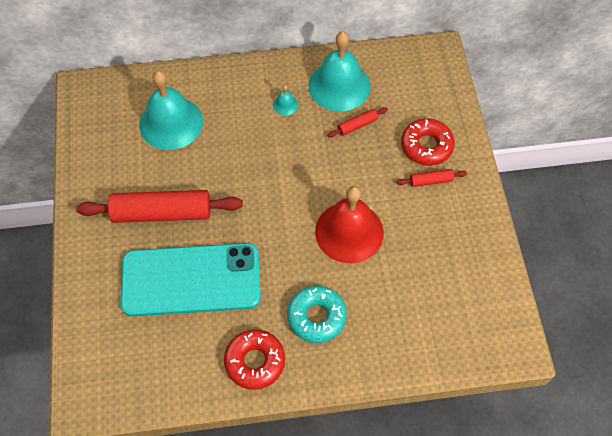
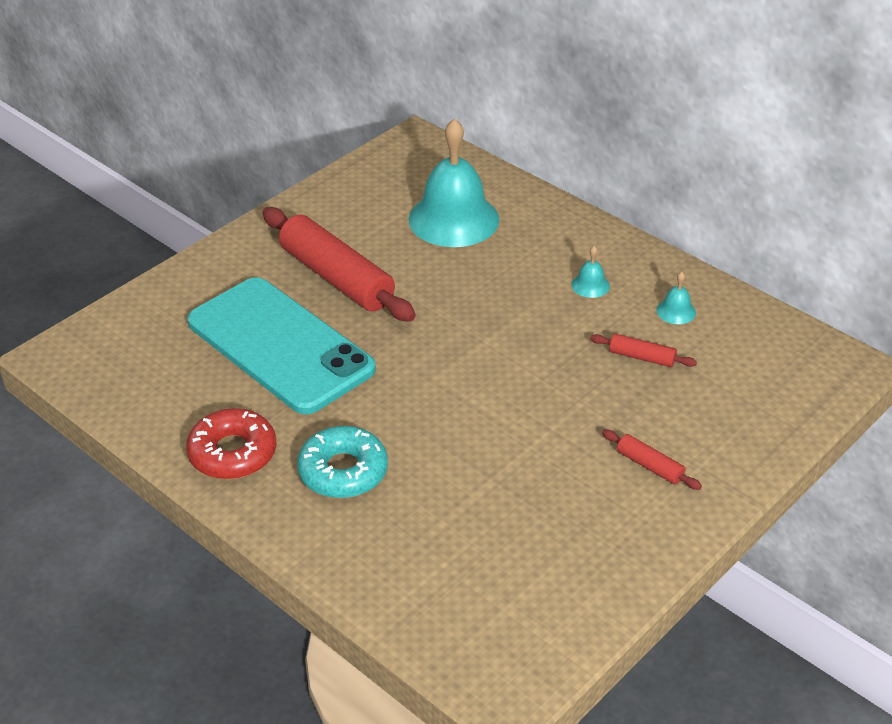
camera: 50 degrees right, 20 degrees down
(339, 85) = (676, 311): turquoise bell -> turquoise bell, size x0.40
(349, 232) = (487, 434): red bell -> none
(426, 146) = (694, 433): red donut -> none

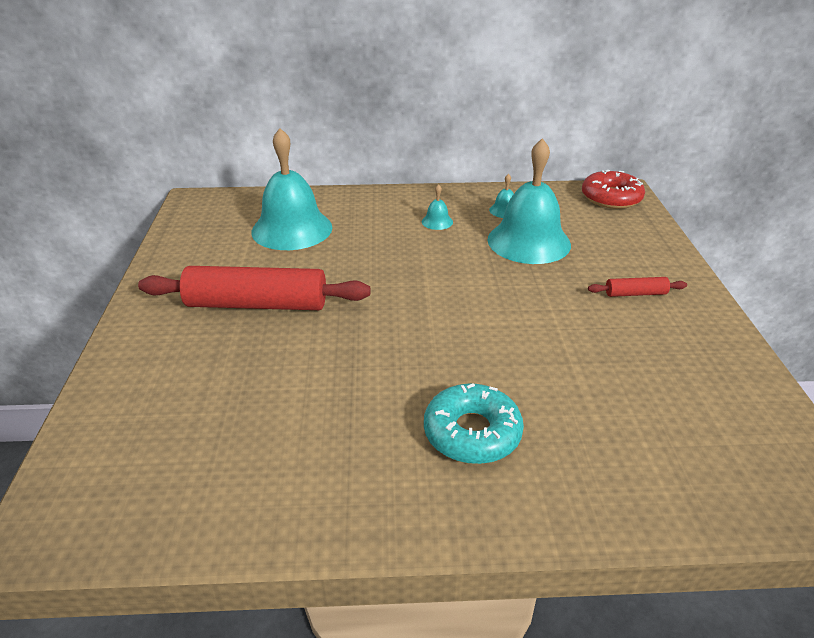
camera: 45 degrees left, 5 degrees down
(232, 453) = (362, 488): red donut -> red donut (611, 198)
(280, 345) = (279, 376): turquoise phone -> none
(642, 357) = (528, 241): red rolling pin -> turquoise bell

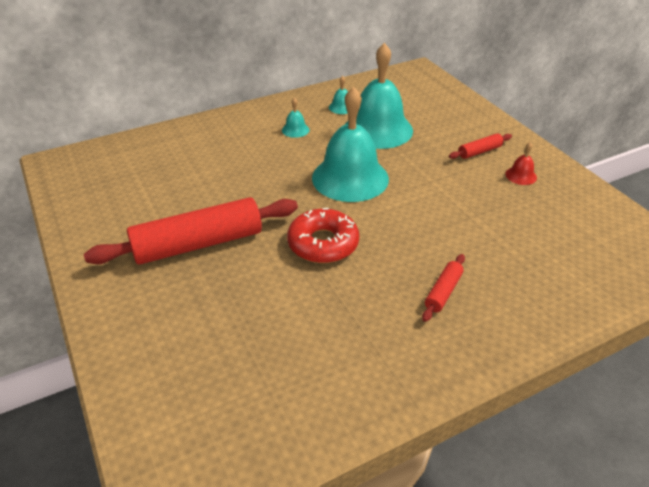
camera: 25 degrees left, 5 degrees up
(292, 229) = (175, 167): turquoise bell -> turquoise bell (350, 178)
(472, 433) = (443, 292): turquoise donut -> red rolling pin
(611, 198) = (413, 78): red donut -> red donut (323, 243)
(670, 333) = (521, 175): none -> red bell

